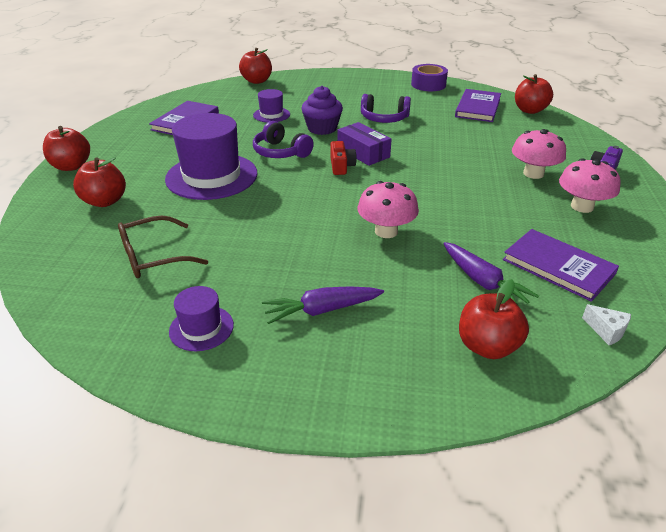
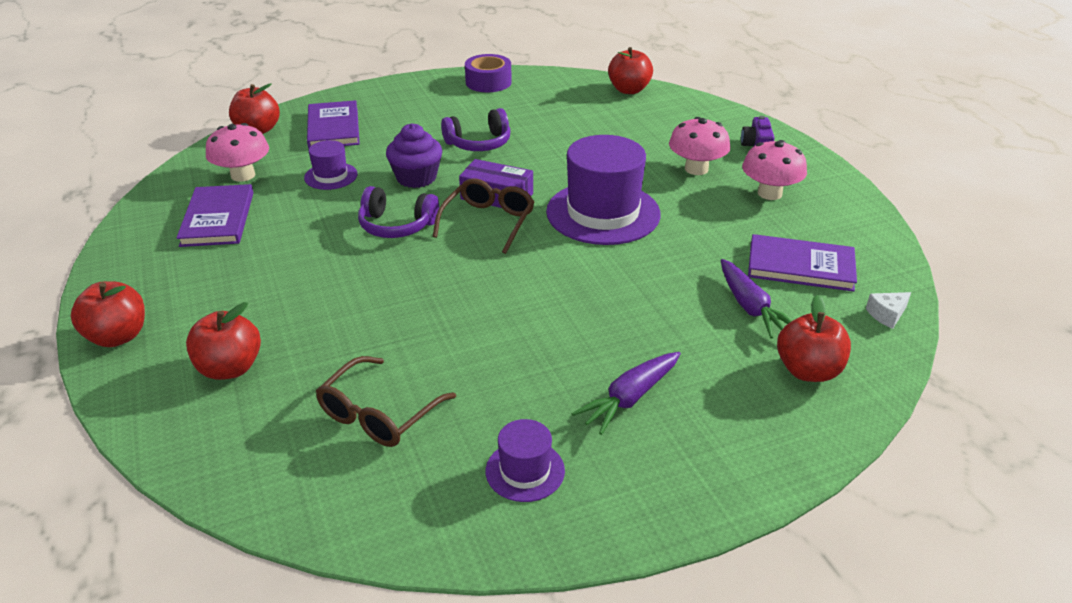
camera: 30 degrees left, 0 degrees up
(211, 176) = (340, 286): purple hat -> purple hat (603, 213)
(341, 166) = (488, 222): red camera -> brown glasses
(386, 231) = (611, 286): pink mushroom -> pink mushroom (243, 175)
(478, 108) = (572, 101): purple book -> purple book (333, 128)
(483, 282) = (750, 307): purple carrot -> purple carrot turned 45 degrees clockwise
(606, 331) = (887, 315): white cheese -> white cheese turned 135 degrees clockwise

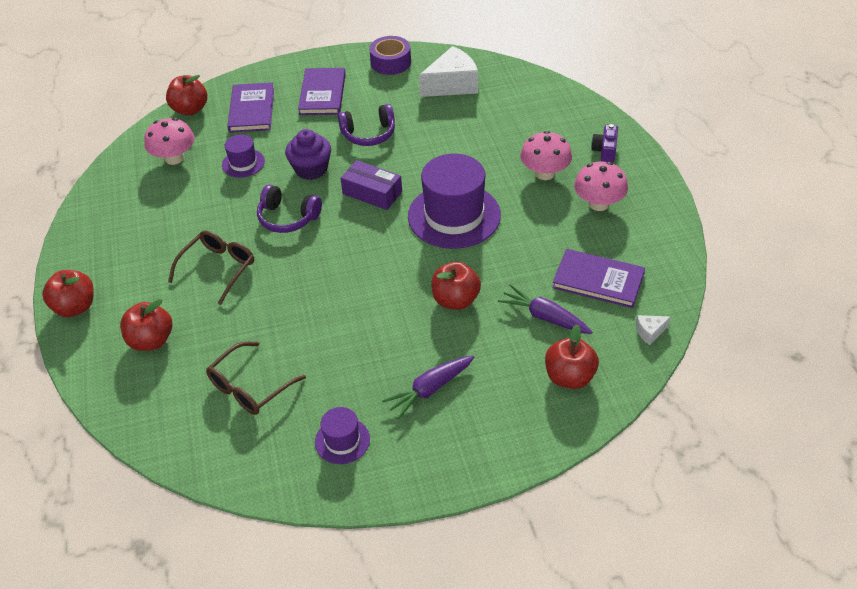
camera: 10 degrees right, 10 degrees up
(218, 219) = (152, 202): purple book -> purple book (322, 94)
(488, 222) = (360, 219): brown glasses -> brown glasses (218, 268)
(563, 98) = (452, 85): none -> white cheese
(629, 90) = (512, 78): red apple -> red apple (455, 300)
(750, 307) = (544, 317): purple carrot -> purple carrot turned 135 degrees clockwise

